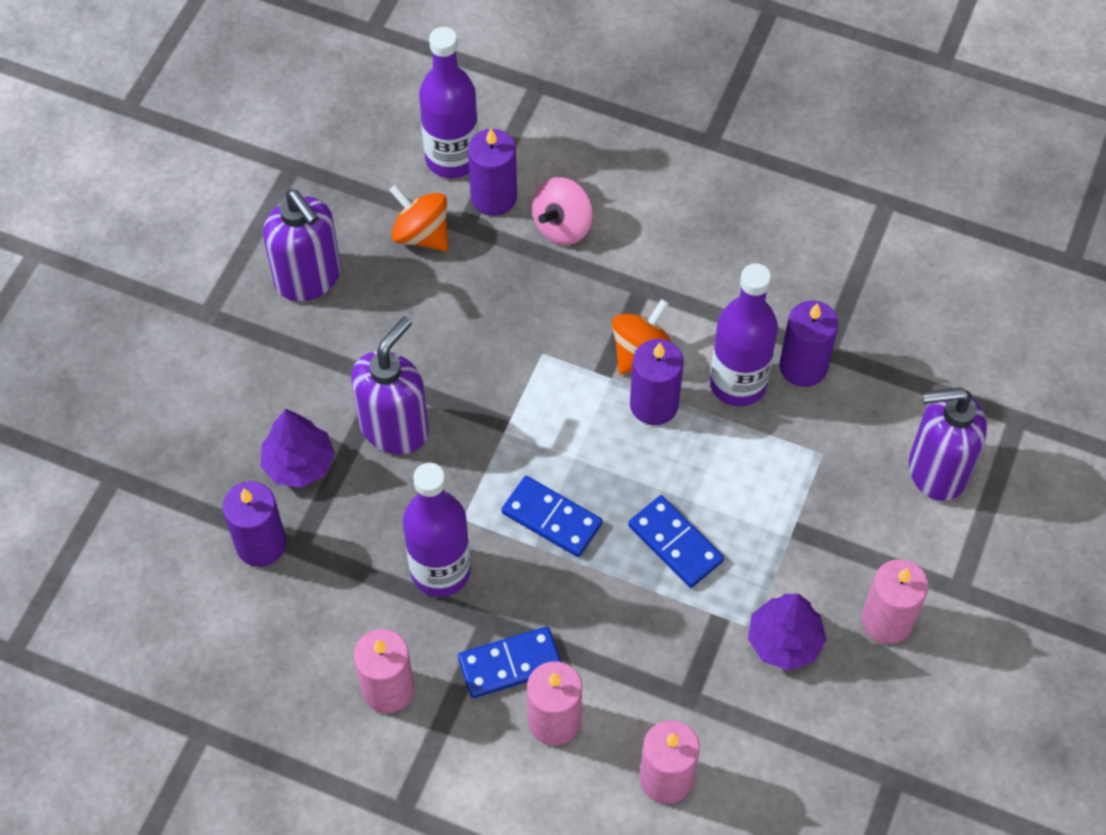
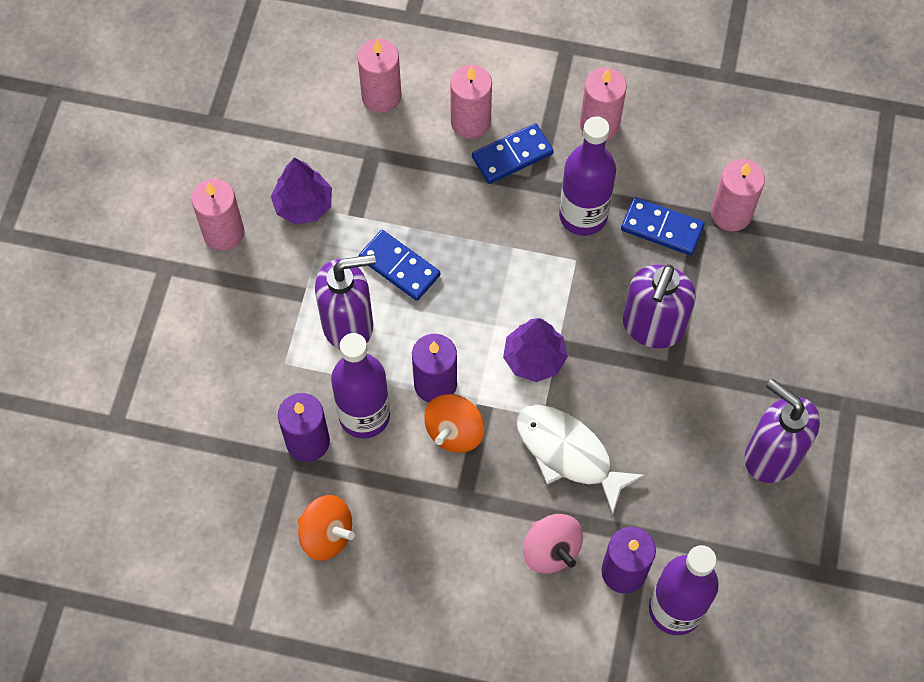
camera: 170 degrees right, 5 degrees up
(261, 544) = (731, 214): purple candle -> pink candle
(299, 464) = (722, 283): purple tree -> purple tree (534, 358)
(421, 234) = (682, 519): orange spinning top -> orange spinning top (326, 535)
(523, 312) = (568, 453): none -> white fish
(552, 518) = (503, 271): blue domino -> blue domino (662, 228)
(562, 226) = (551, 550): pink spinning top -> pink spinning top turned 120 degrees clockwise
(936, 470) = (186, 364): purple soap dispenser -> purple soap dispenser (348, 325)

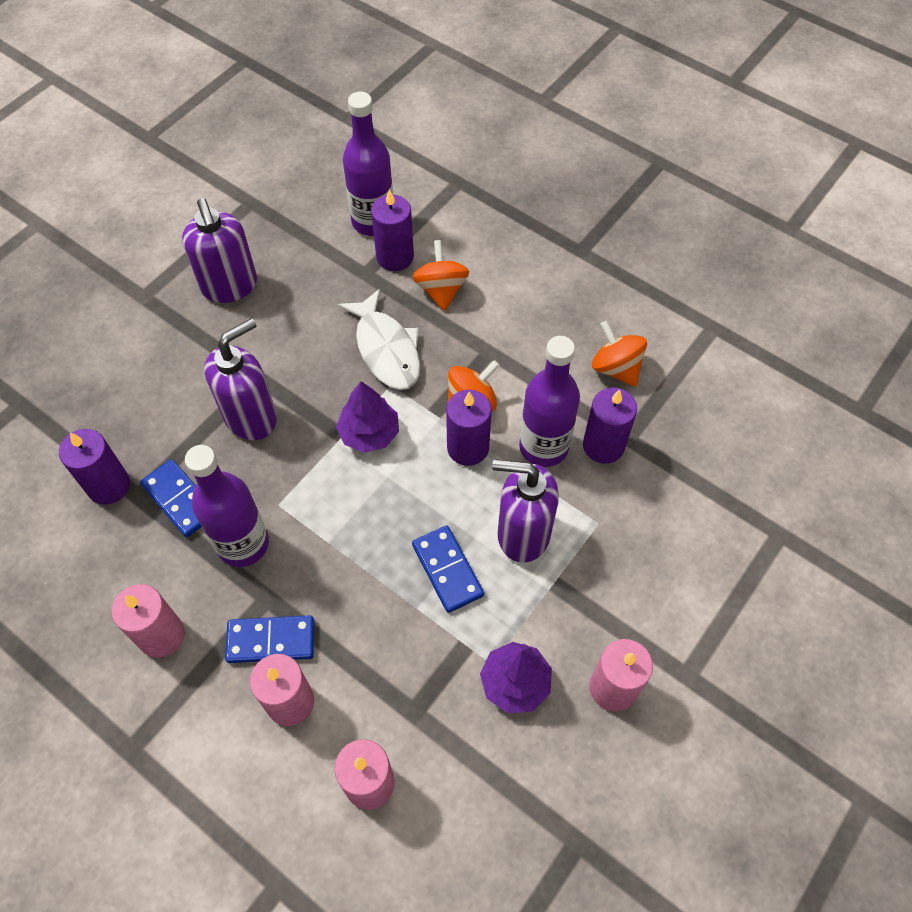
camera: 155 degrees left, 5 degrees down
(551, 550) = (441, 290): pink spinning top -> orange spinning top
(731, 214) = (109, 485): pink candle -> purple candle

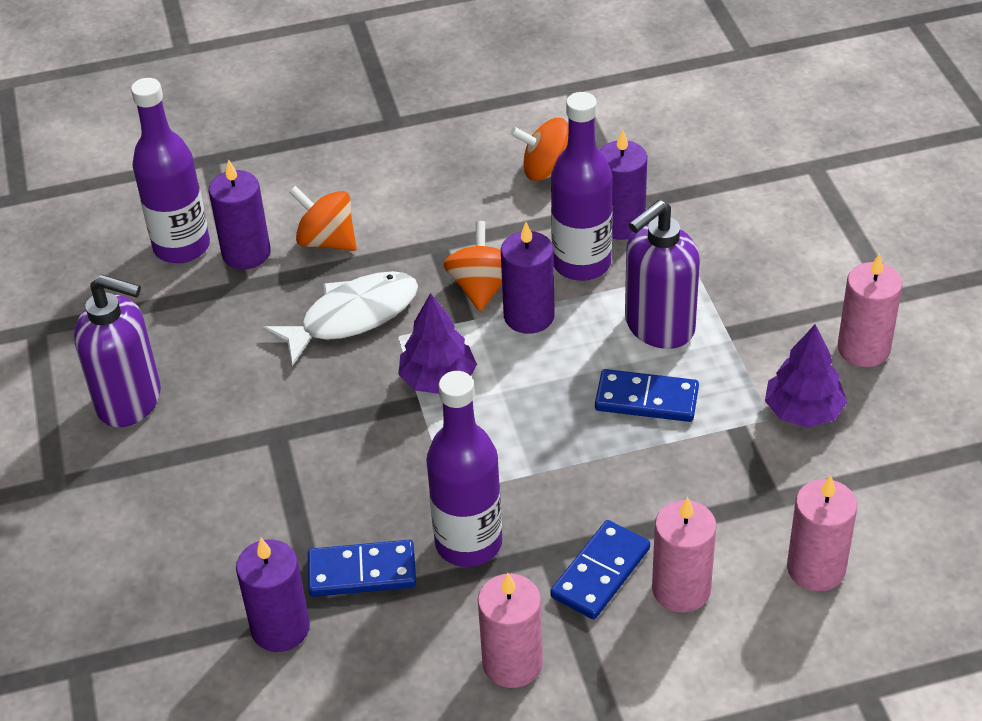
camera: 50 degrees left, 15 degrees down
(251, 417) = (320, 463): purple soap dispenser -> none
(386, 349) = (352, 317): white fish -> white fish turned 45 degrees counterclockwise

